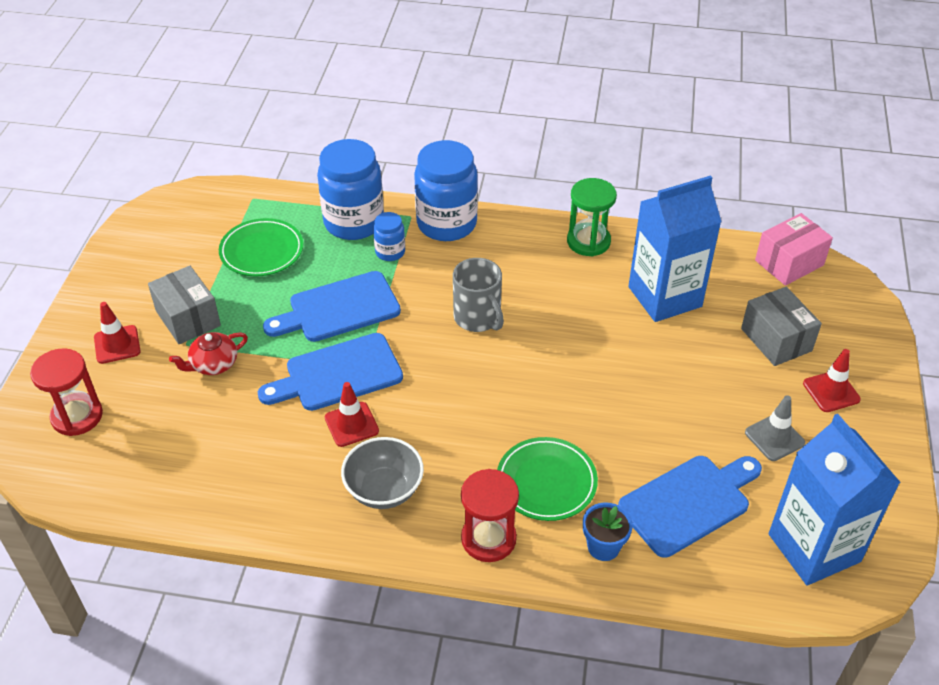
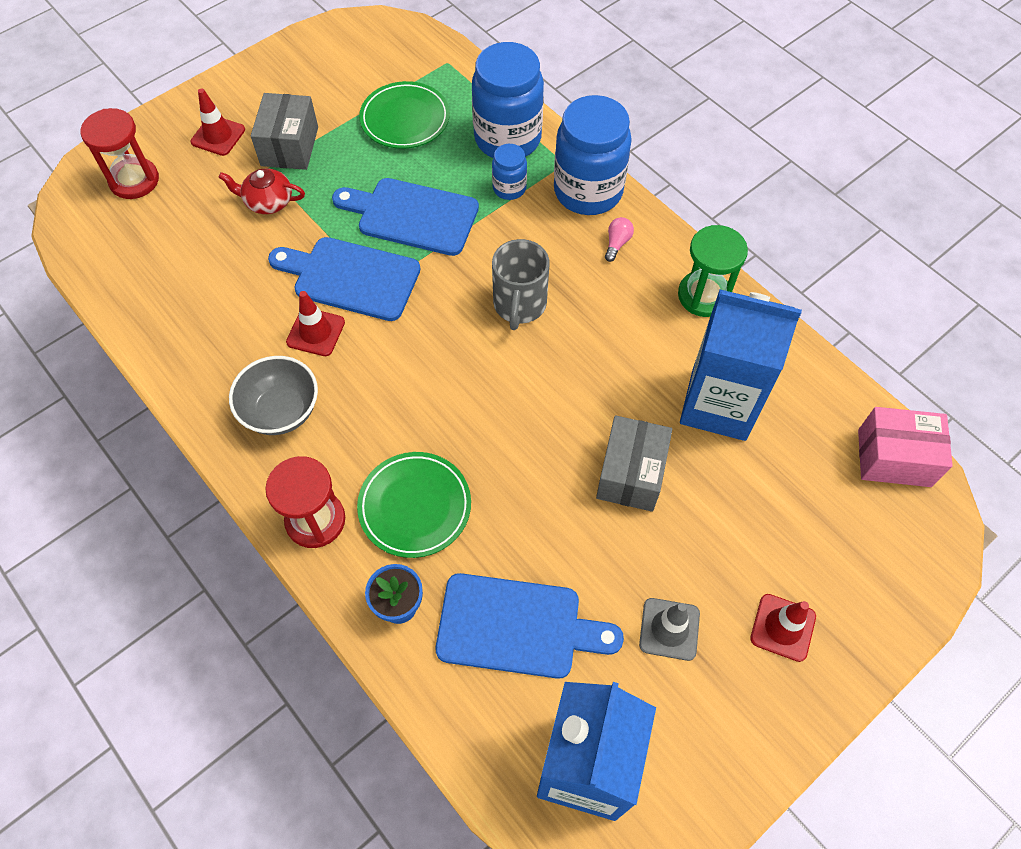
camera: 40 degrees right, 15 degrees up
(500, 243) = (617, 243): none -> pink light bulb
(776, 340) = (785, 530): grey box -> grey box (630, 474)

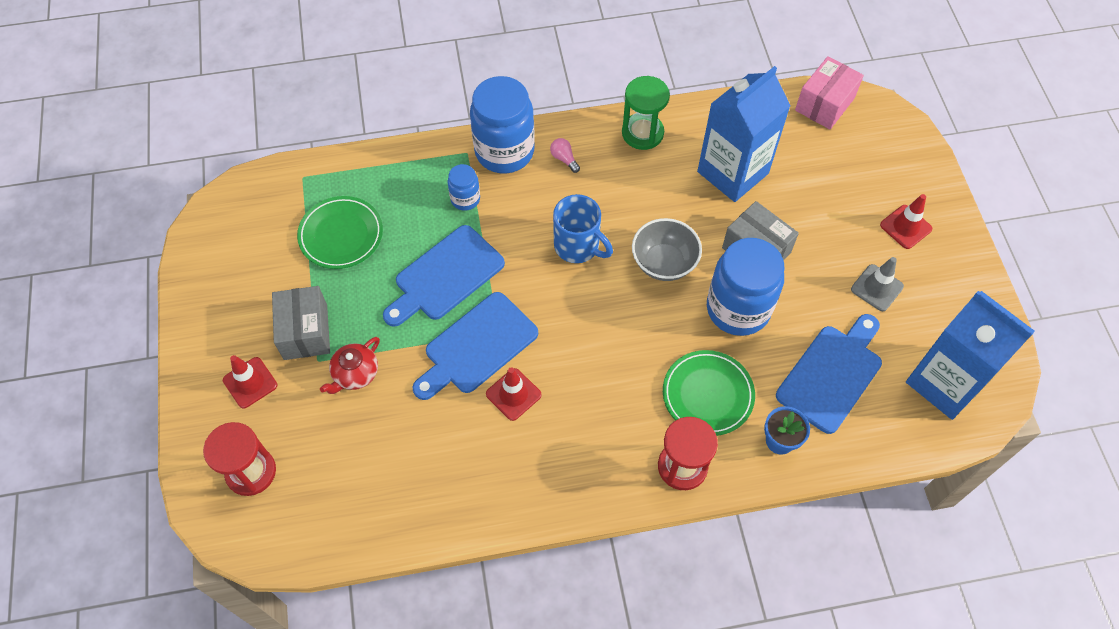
camera: 60 degrees left, 0 degrees up
(281, 411) = (572, 450): grey bowl -> grey bowl (664, 263)
(289, 146) = (305, 332): grey box -> grey box turned 45 degrees clockwise
(507, 138) = (415, 176): blue jar -> blue jar (738, 309)
(519, 305) = (578, 246): grey mug -> blue mug

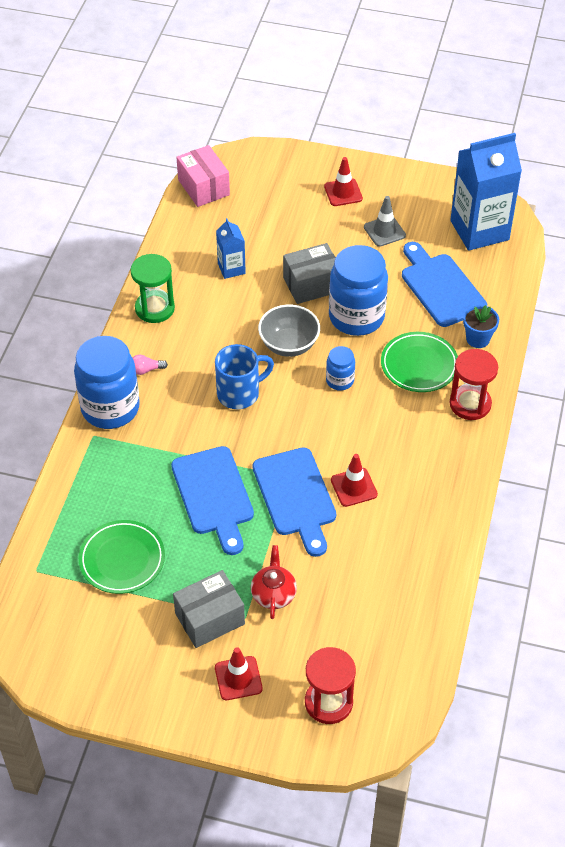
camera: 65 degrees left, 10 degrees down
(305, 332) = (210, 619): grey box -> grey box turned 45 degrees counterclockwise
(355, 374) = (273, 593): red teapot -> red teapot turned 150 degrees counterclockwise
(465, 199) = (142, 454): blue jar -> blue jar (340, 380)
(732, 172) = (231, 268): blue carton -> blue carton, size x0.49

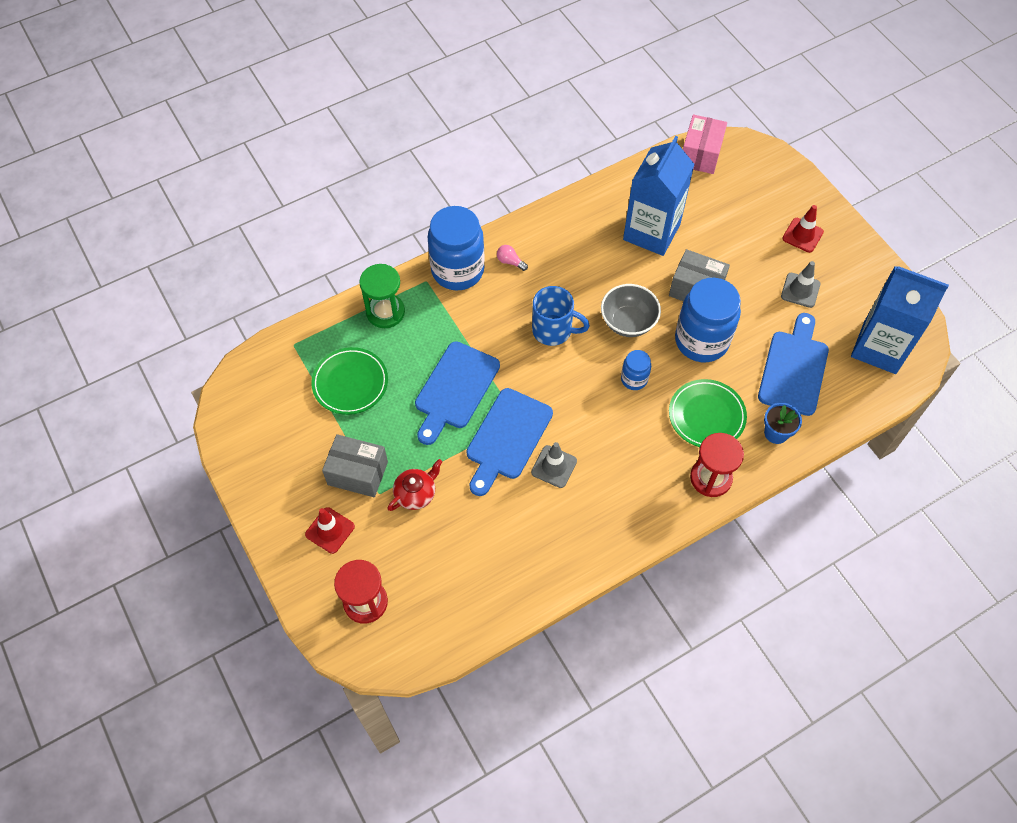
camera: 45 degrees right, 10 degrees up
(155, 308) = (565, 221): green hourglass -> green hourglass (385, 312)
(231, 268) = (651, 232): blue carton -> blue carton, size x2.06
(354, 487) = (554, 466): red traffic cone -> grey traffic cone

